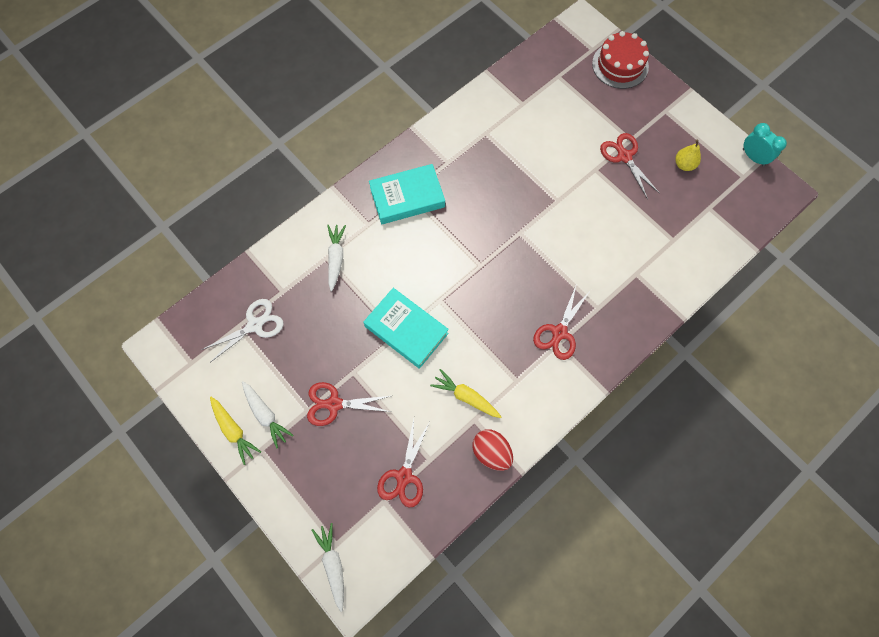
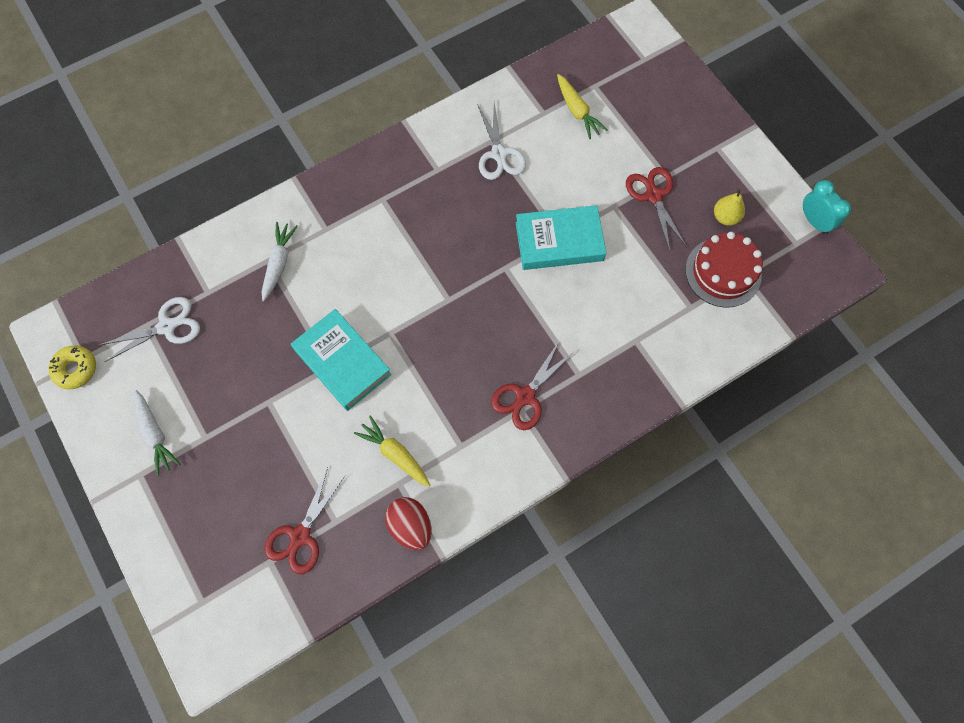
camera: 10 degrees right, 0 degrees up
(186, 373) = (76, 369): none -> yellow donut
(234, 431) = (114, 447): yellow carrot -> yellow carrot (577, 111)
(333, 564) = (193, 625): white carrot -> none
(334, 404) = (237, 436): red scissors -> none
(407, 197) = (379, 204): turquoise book -> turquoise book (559, 241)
(494, 142) = (499, 154): none -> white scissors
(620, 65) = (674, 83): red cake -> red cake (723, 272)

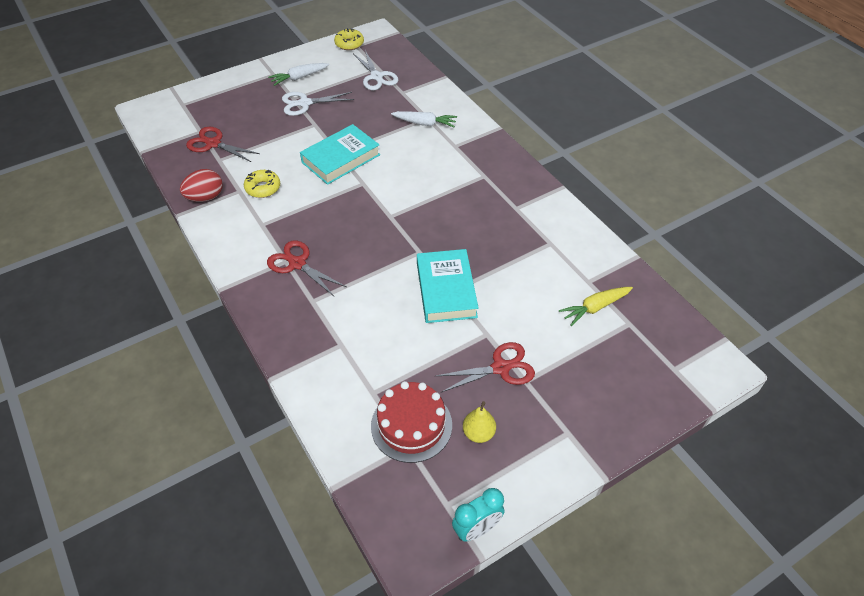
camera: 90 degrees right, 20 degrees down
(395, 454) = (263, 188): yellow carrot -> yellow donut
(499, 154) = (536, 248): white scissors -> white scissors (304, 103)

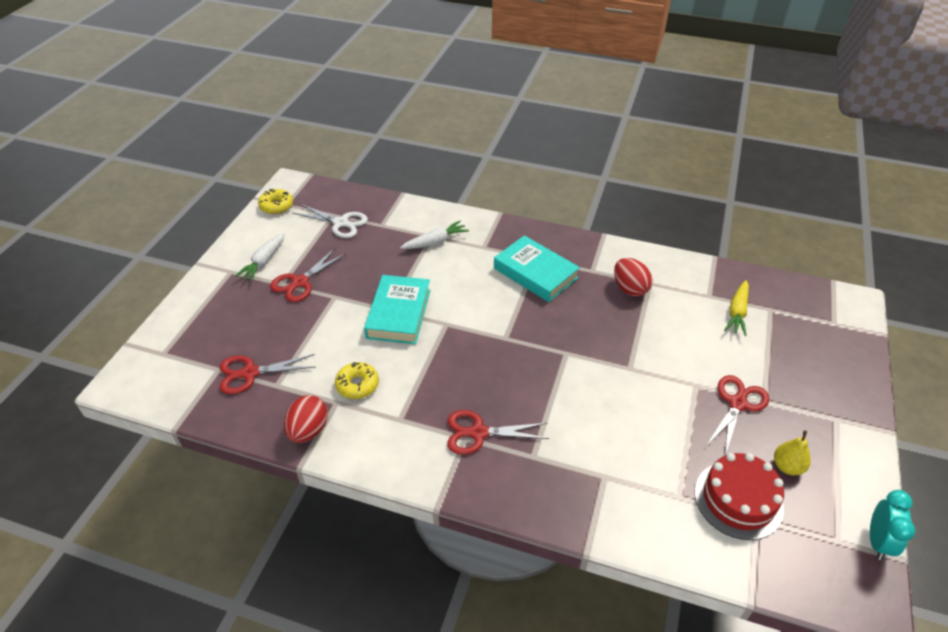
camera: 40 degrees left, 5 degrees down
(304, 103) = (300, 282): white scissors -> red scissors
(446, 290) = (625, 370): turquoise book -> turquoise book (535, 273)
(528, 238) = (630, 289): none -> red egg

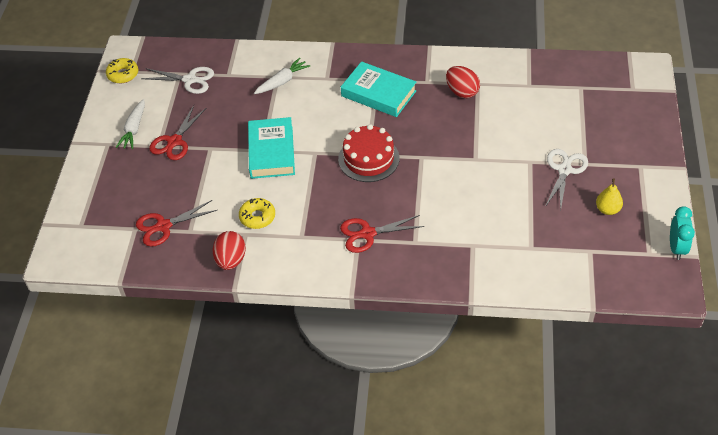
camera: 10 degrees left, 5 degrees up
(737, 313) = (554, 96): yellow carrot -> none
(737, 403) = (564, 170): red scissors -> white scissors
(738, 499) = (574, 240): red cake -> red cake (368, 158)

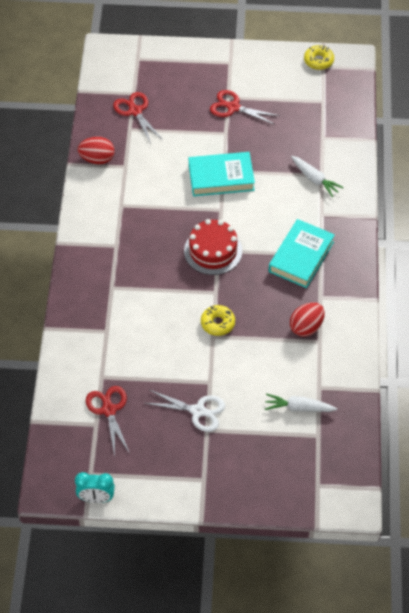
camera: 85 degrees right, 5 degrees up
(134, 129) = (248, 78): white carrot -> white carrot (298, 408)
(190, 80) = (313, 110): white scissors -> none
(257, 217) = (143, 173): yellow donut -> yellow donut (217, 323)
(367, 234) = (122, 252): red scissors -> red scissors (109, 410)
(607, 209) = (146, 444): yellow pear -> none

